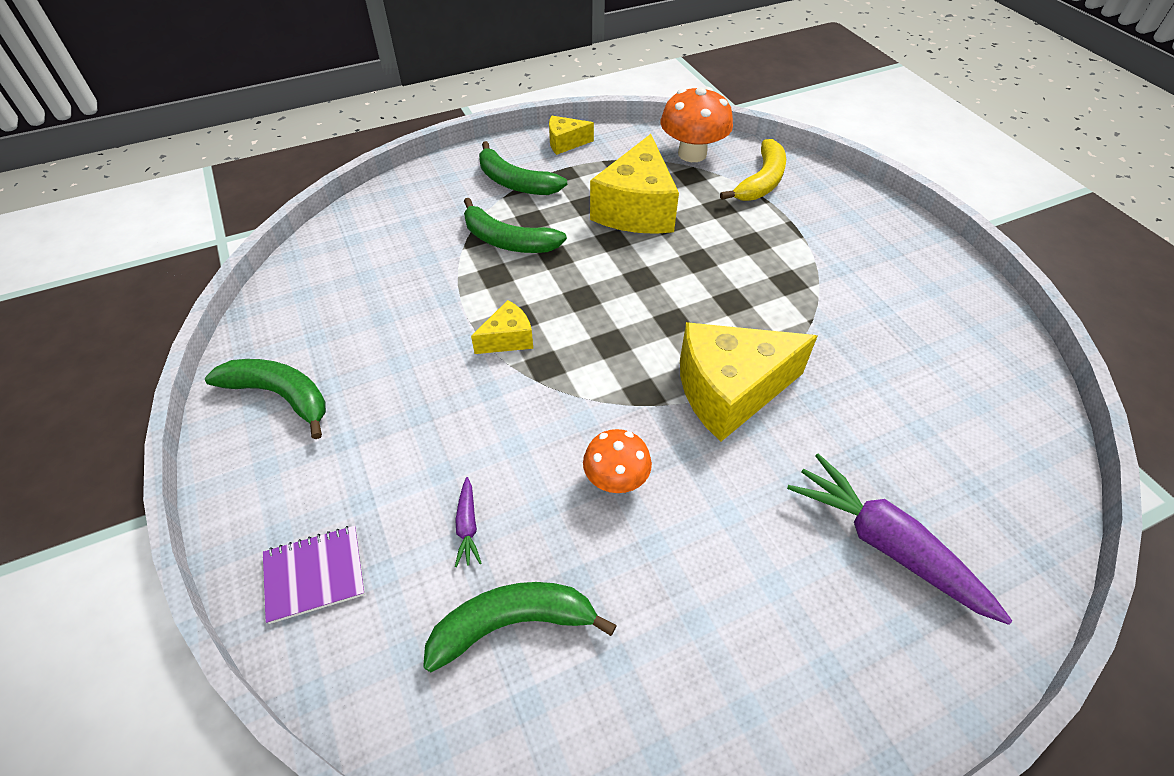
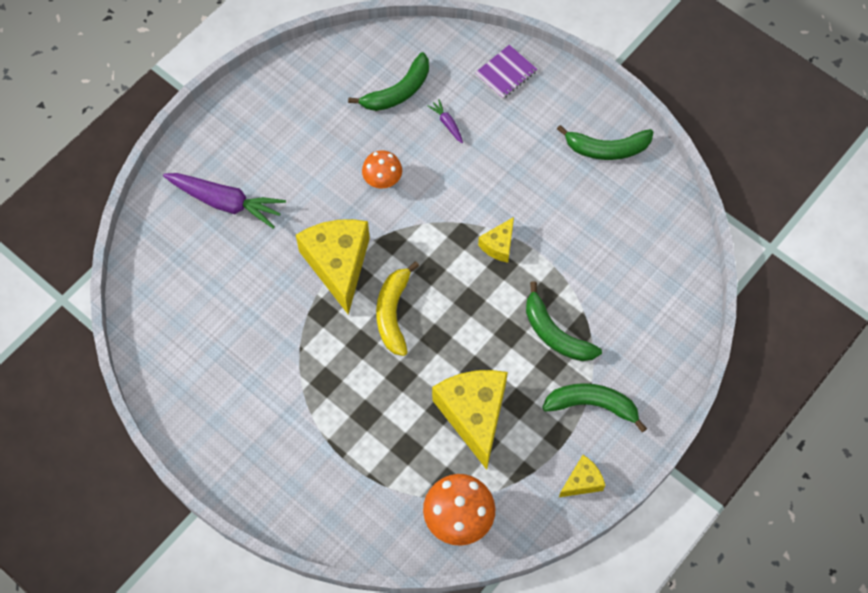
camera: 155 degrees right, 15 degrees up
(508, 241) = (555, 333): green banana -> green banana turned 135 degrees counterclockwise
(730, 391) = (338, 265): yellow cheese -> yellow cheese turned 60 degrees counterclockwise
(761, 181) = (382, 502): yellow banana -> yellow banana (393, 313)

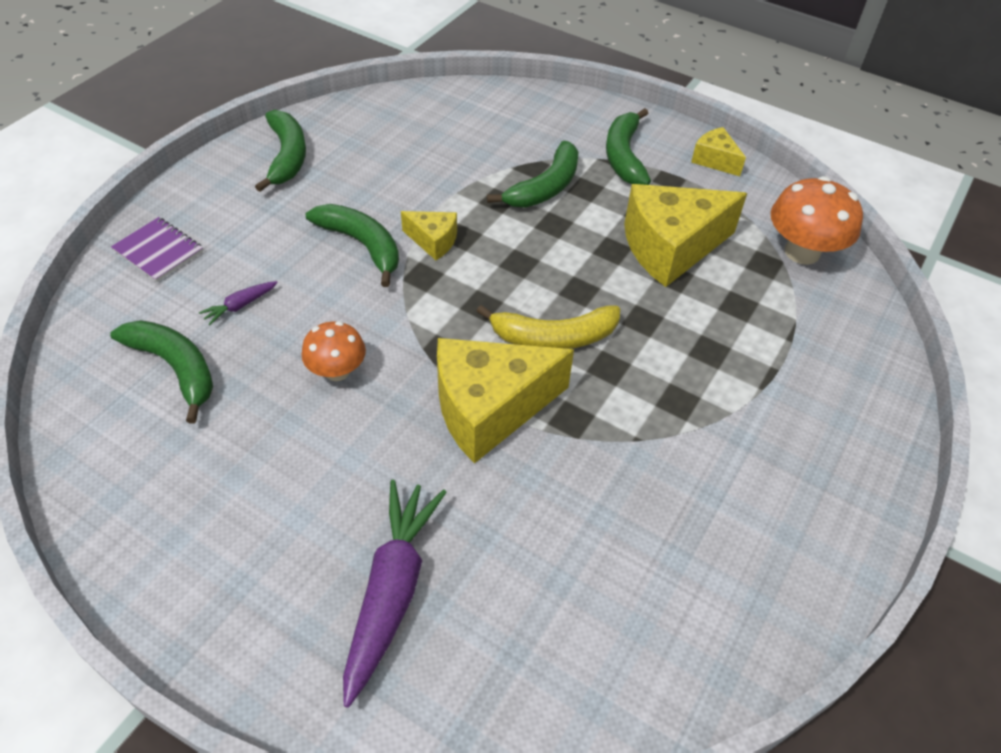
camera: 100 degrees left, 15 degrees down
(499, 198) = (362, 245): none -> green banana

